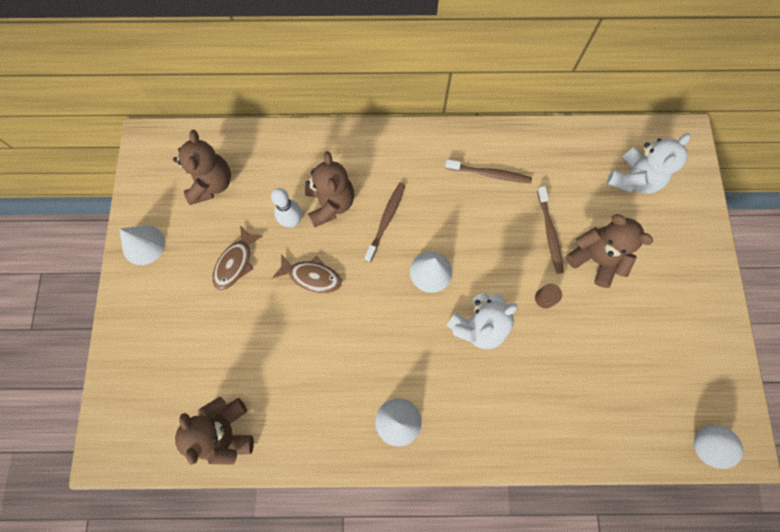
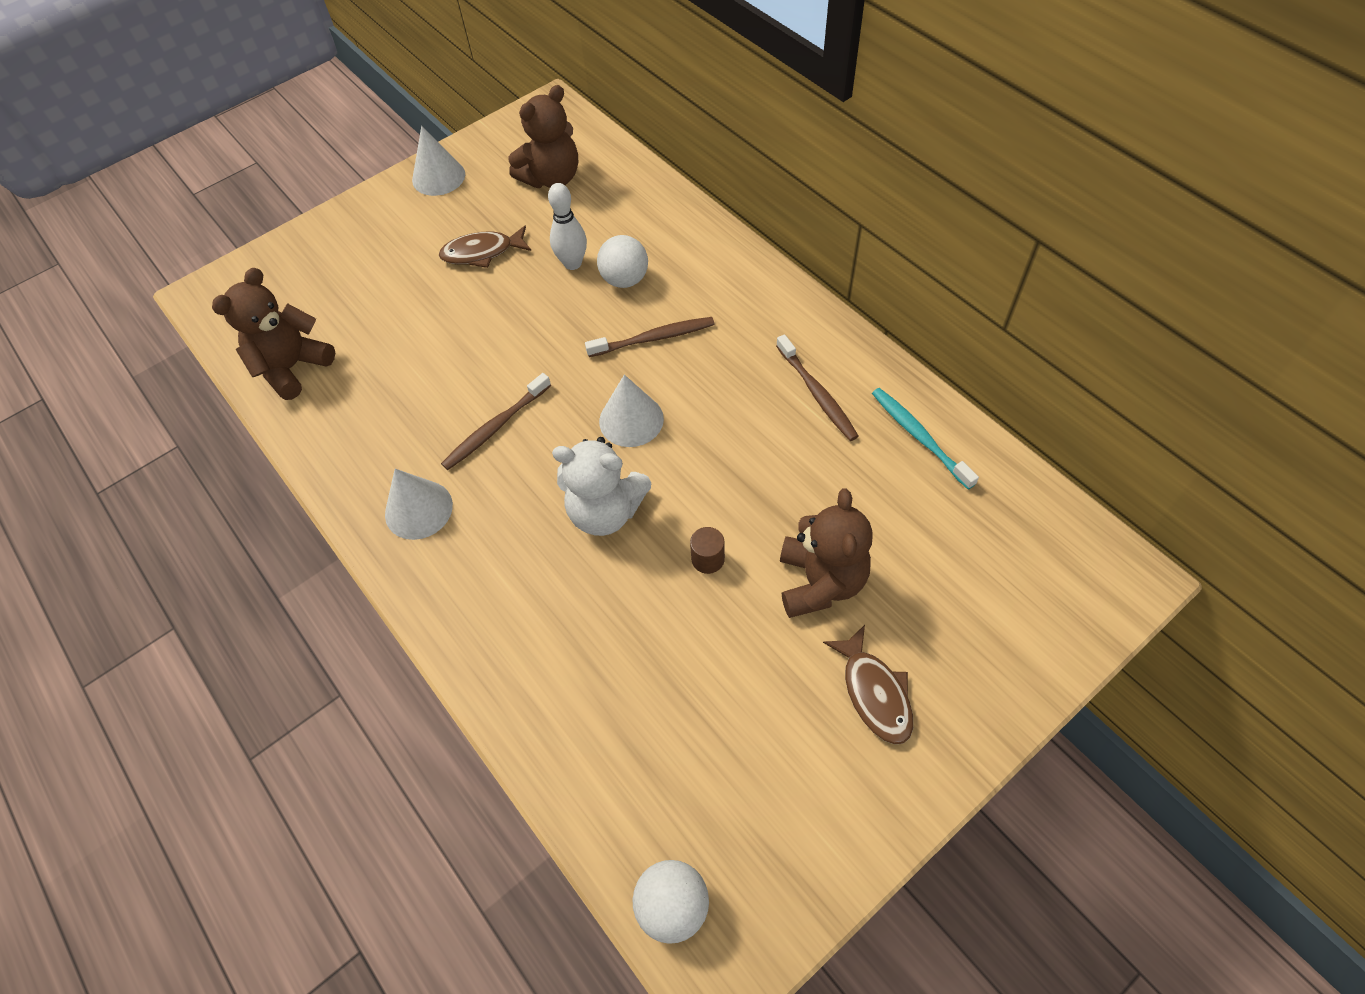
camera: 55 degrees right, 15 degrees down
(312, 276) = (524, 321): brown fish -> brown fish (874, 693)
(330, 204) = (625, 279): brown teddy bear -> white ball
(549, 233) = (803, 507): brown toothbrush -> brown toothbrush (495, 428)
(551, 152) = (919, 436): none -> turquoise toothbrush
(633, 179) = (986, 553): white teddy bear -> none

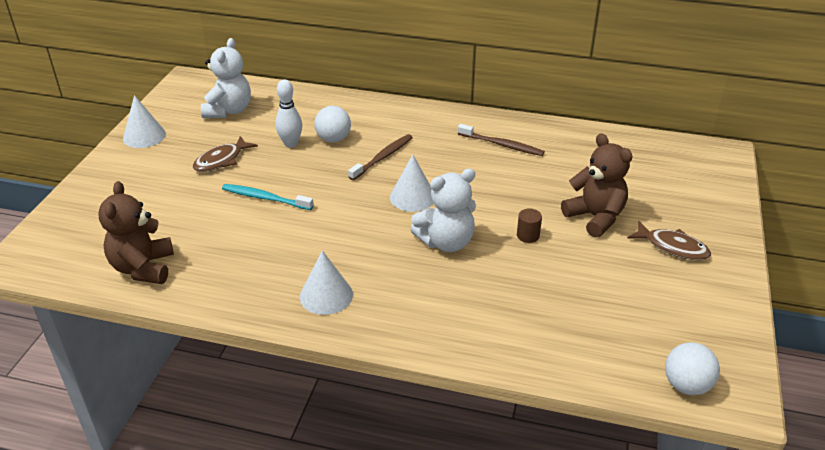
camera: 40 degrees left, 20 degrees down
(495, 428) = (331, 236): brown toothbrush -> none
(551, 178) = (229, 111): brown teddy bear -> white teddy bear
(919, 436) = (572, 141): turquoise toothbrush -> turquoise toothbrush (265, 198)

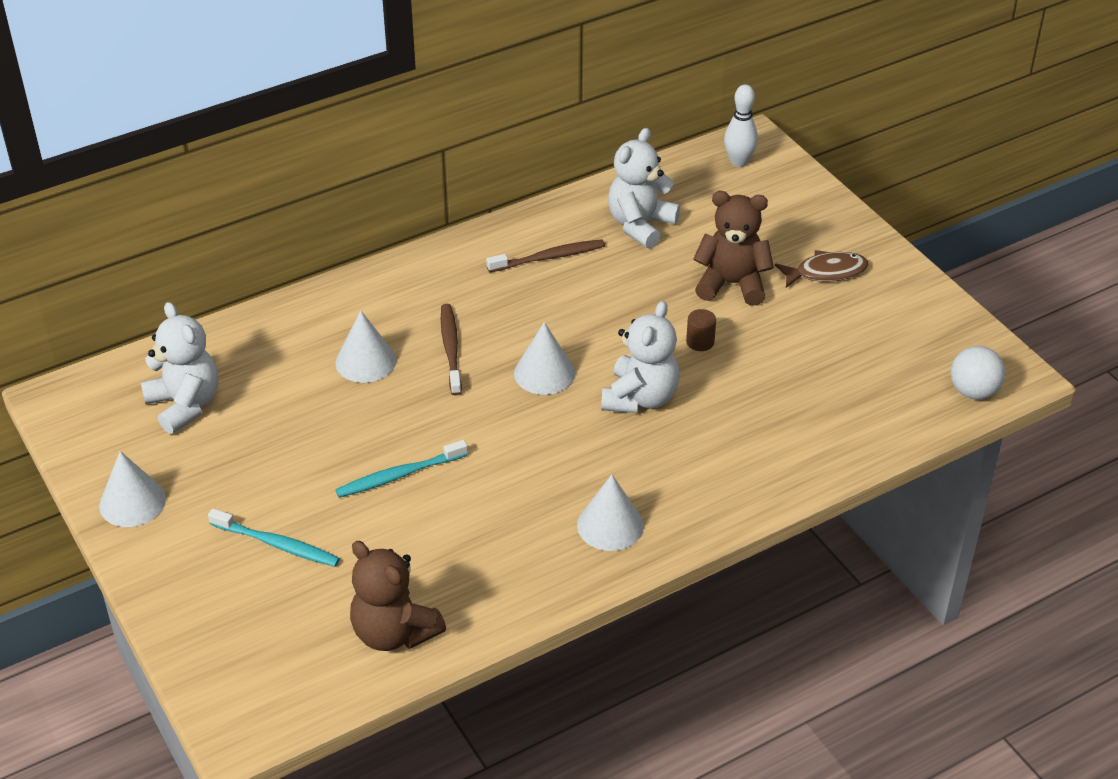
camera: 45 degrees left, 5 degrees up
(165, 192) = (277, 544): none -> turquoise toothbrush
(221, 160) = (280, 468): brown fish -> none
(291, 144) = (326, 397): white bowling pin -> white bowling pin (739, 162)
(333, 139) = (365, 361): white ball -> white cone
(581, 157) = (640, 225): none -> white teddy bear

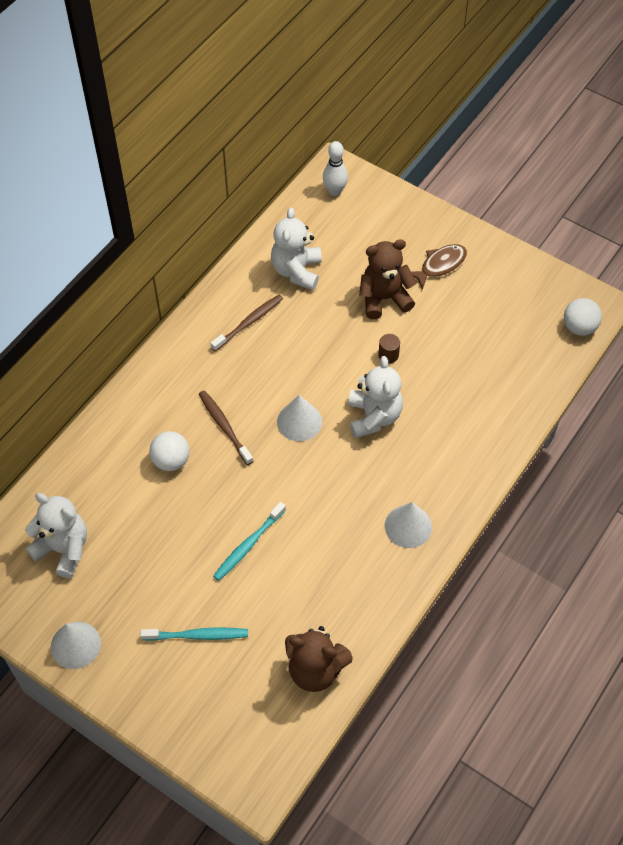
camera: 25 degrees left, 15 degrees up
(365, 361) = (171, 460): white cone -> white ball

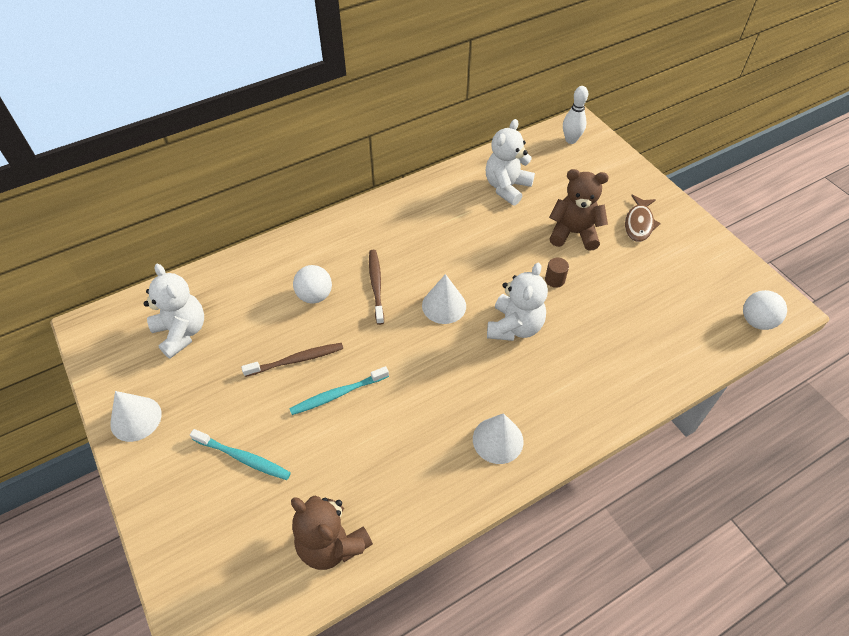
camera: 25 degrees right, 5 degrees down
(249, 322) = (444, 212): brown toothbrush -> brown toothbrush (297, 360)
(440, 265) = (639, 224): brown fish -> brown fish turned 120 degrees clockwise

